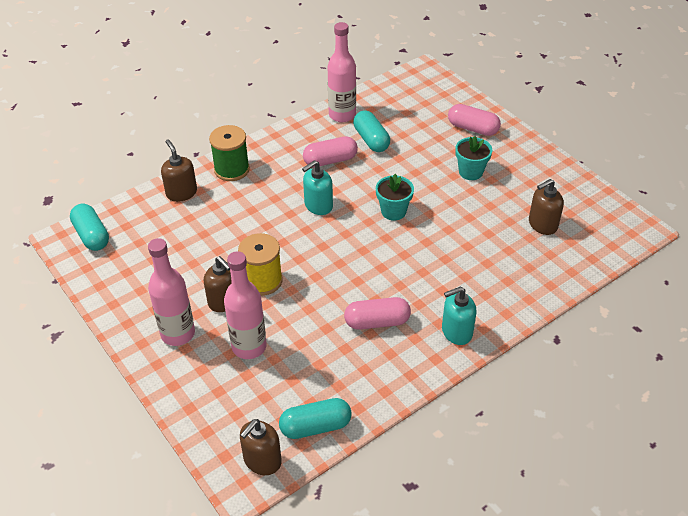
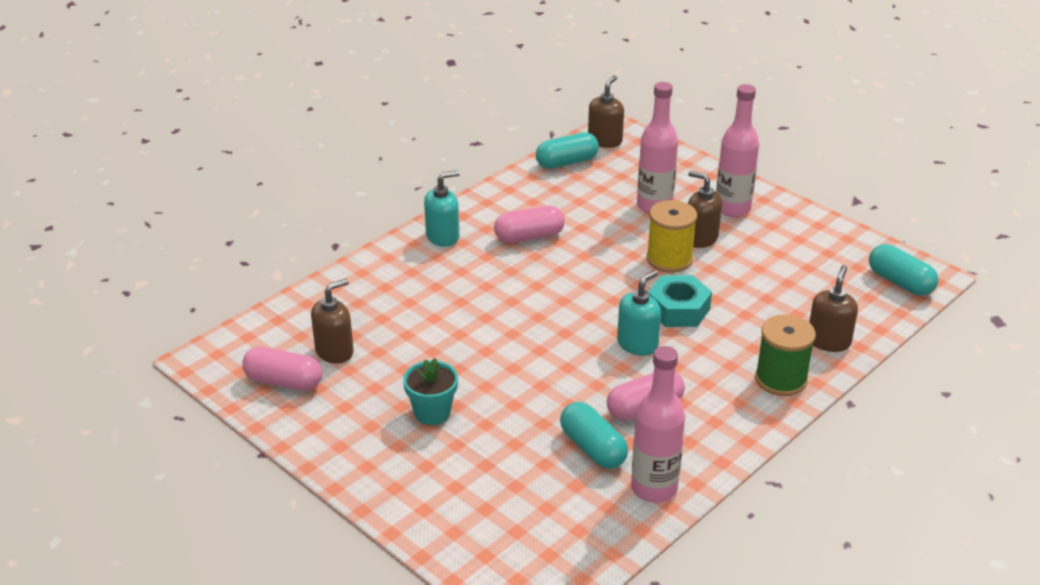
camera: 170 degrees right, 10 degrees down
(181, 193) = (828, 341): brown soap dispenser -> brown soap dispenser turned 120 degrees counterclockwise
(276, 231) = (678, 309): none -> turquoise nut
(393, 211) = (535, 347): turquoise flower pot -> none
(473, 128) = (430, 487): pink capsule -> pink capsule (284, 382)

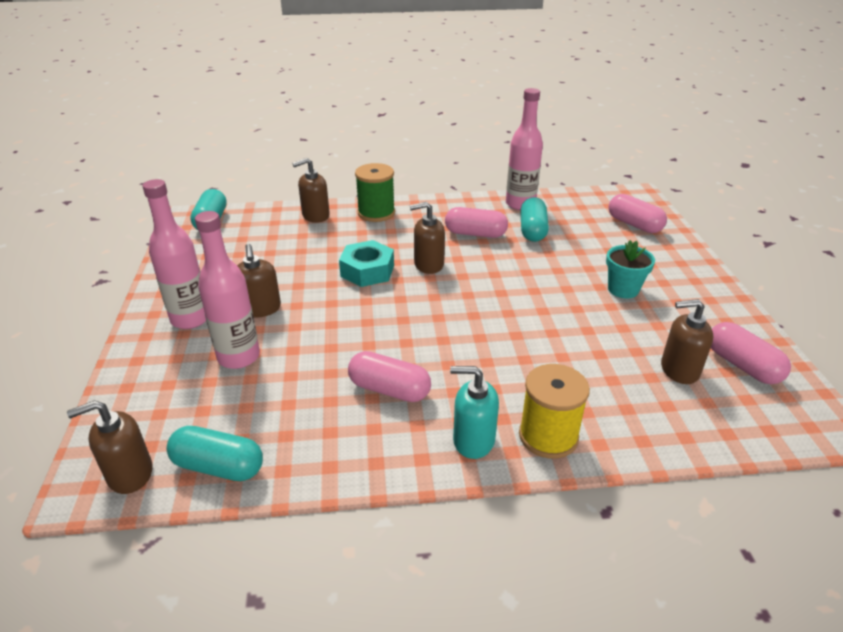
camera: 140 degrees left, 0 degrees up
(488, 529) = (634, 224): none -> pink capsule
(637, 344) = (428, 264): turquoise soap dispenser -> brown soap dispenser
(669, 259) = (312, 306): yellow spool -> yellow spool (548, 436)

